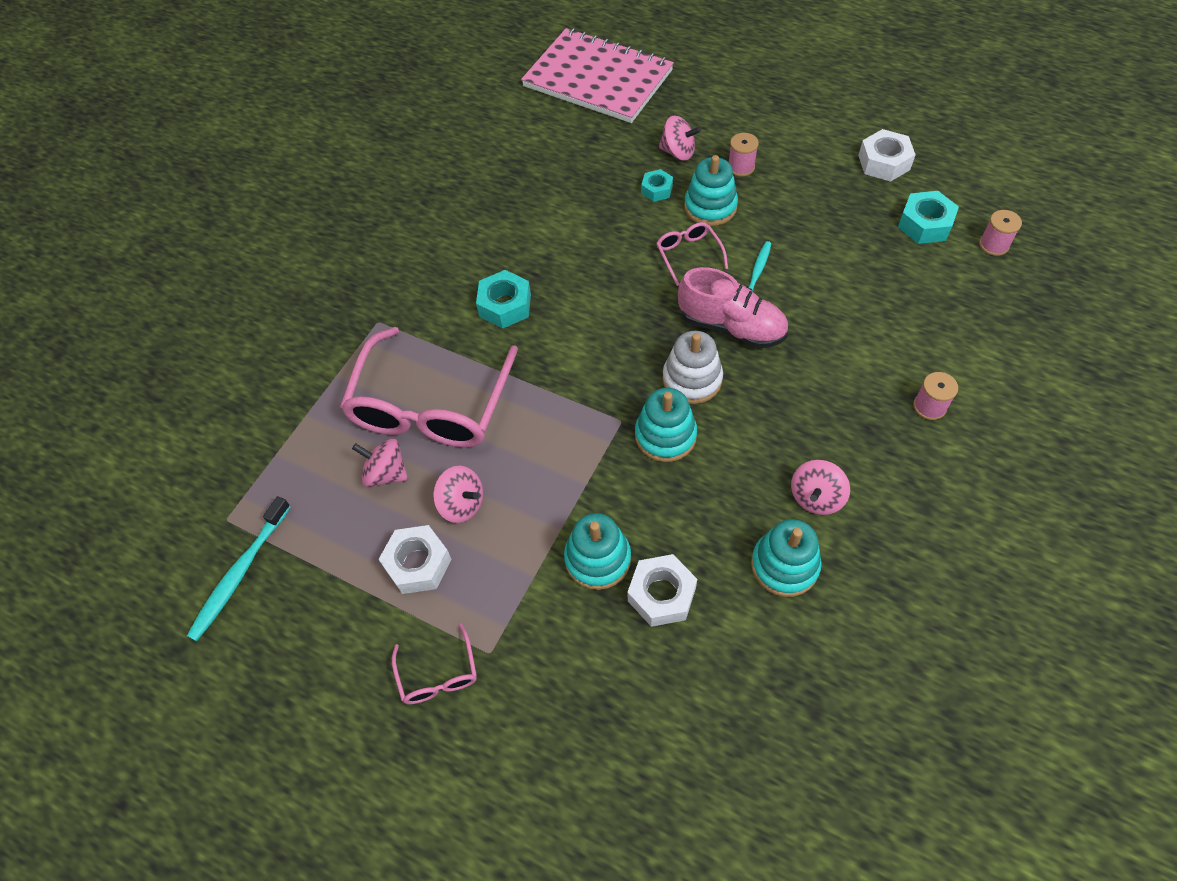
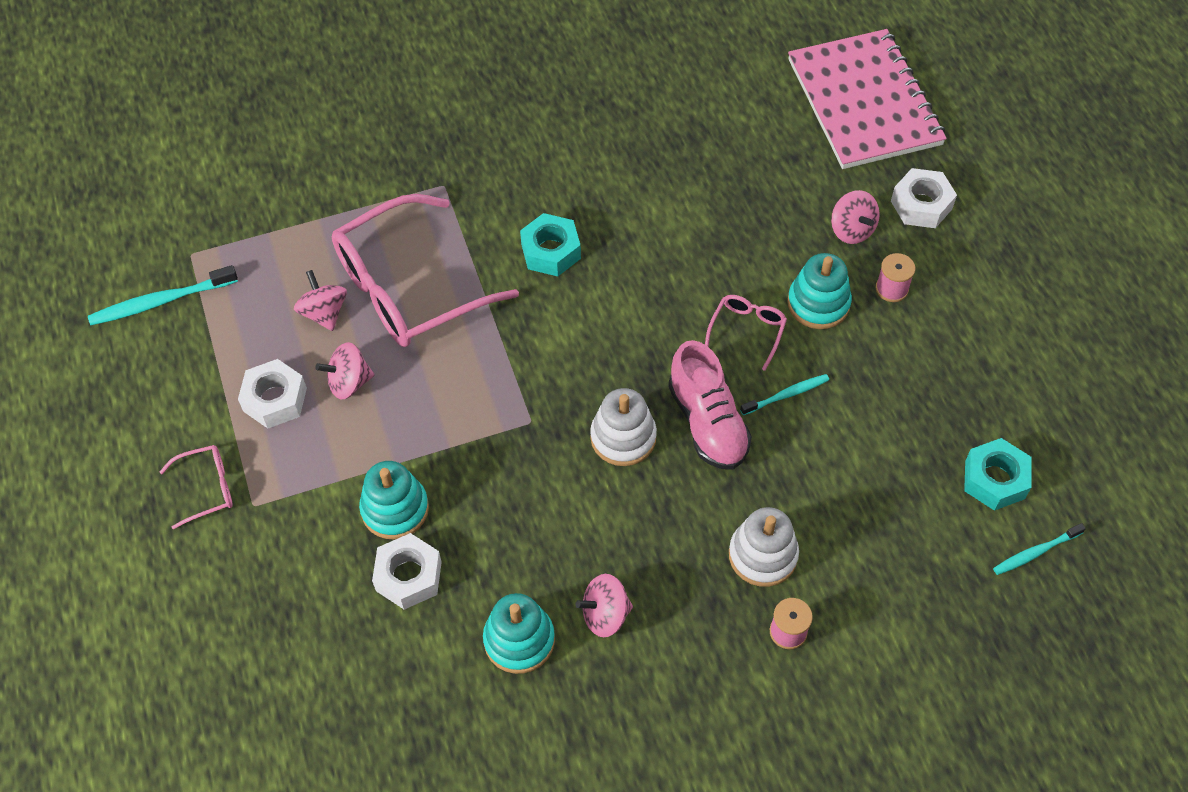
camera: 40 degrees right, 0 degrees up
(438, 674) = (207, 488): pink glasses -> pink glasses turned 135 degrees counterclockwise
(462, 504) = (349, 382): pink spinning top -> pink spinning top turned 90 degrees clockwise
(656, 190) = (790, 250): turquoise nut -> none
(665, 435) = (550, 463): turquoise stacking toy -> none
(860, 375) = (763, 555): none -> white stacking toy
(884, 162) = (1032, 392): white nut -> white nut (921, 205)
(994, 245) = (1035, 552): pink spool -> turquoise toothbrush

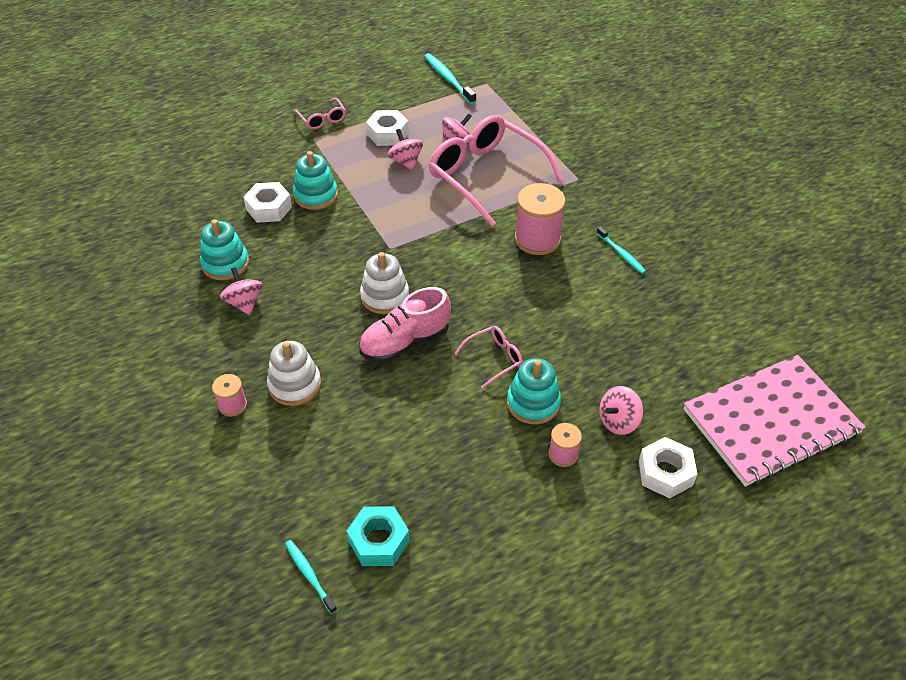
camera: 80 degrees right, 10 degrees down
(550, 251) = (537, 239): turquoise nut -> pink spool
(747, 331) = (494, 358): pink glasses -> pink glasses turned 45 degrees counterclockwise
(786, 395) = (439, 388): turquoise toothbrush -> turquoise toothbrush (621, 254)

